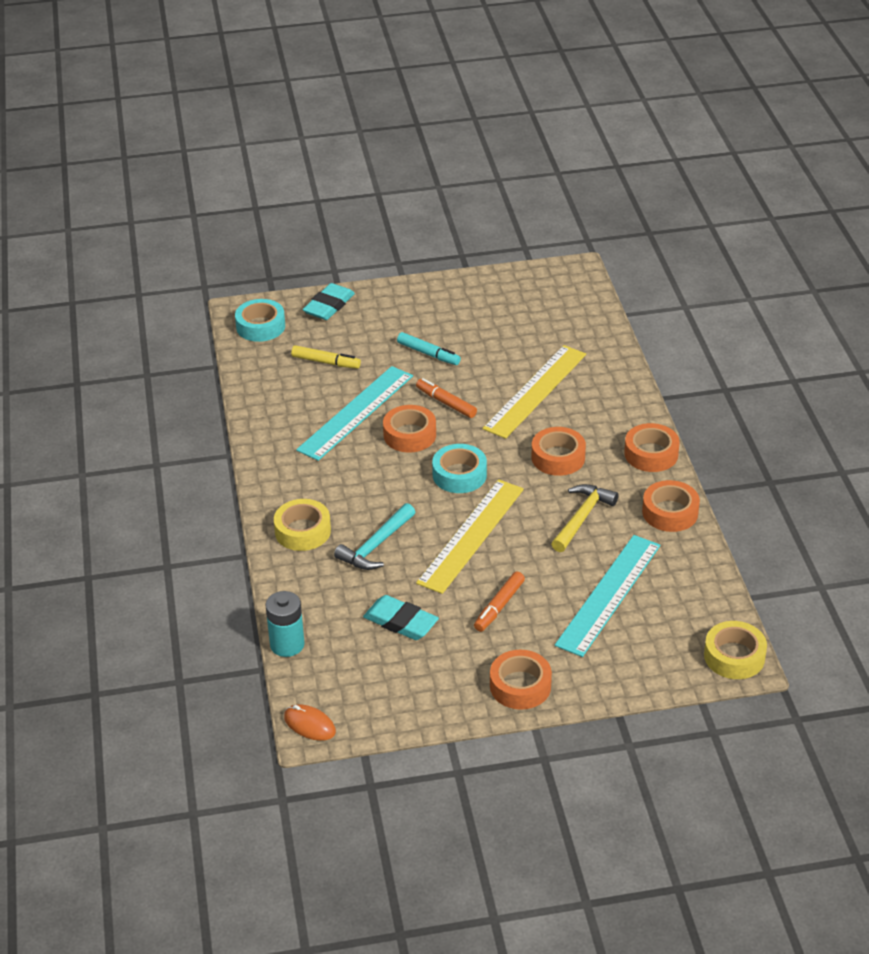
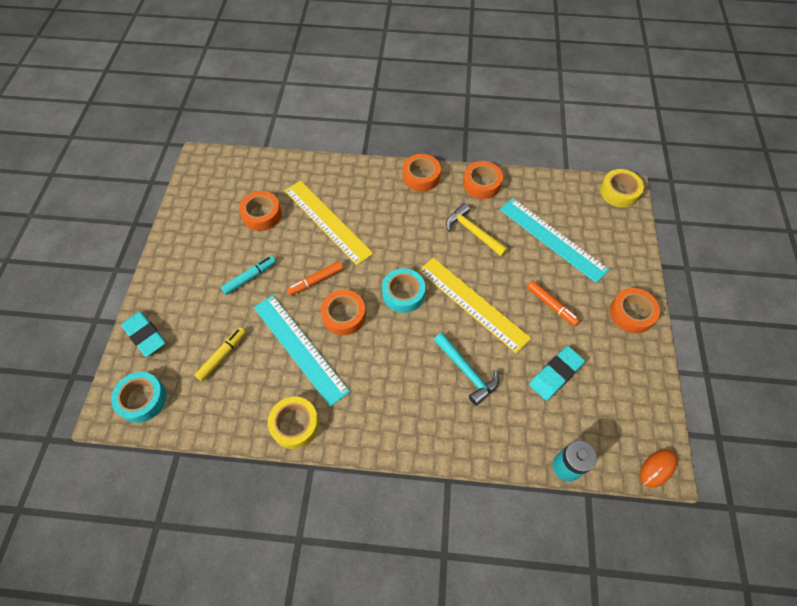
camera: 75 degrees left, 20 degrees up
(303, 531) = (434, 424): yellow tape -> yellow tape (295, 424)
(558, 457) = (406, 228): orange tape -> orange tape (262, 215)

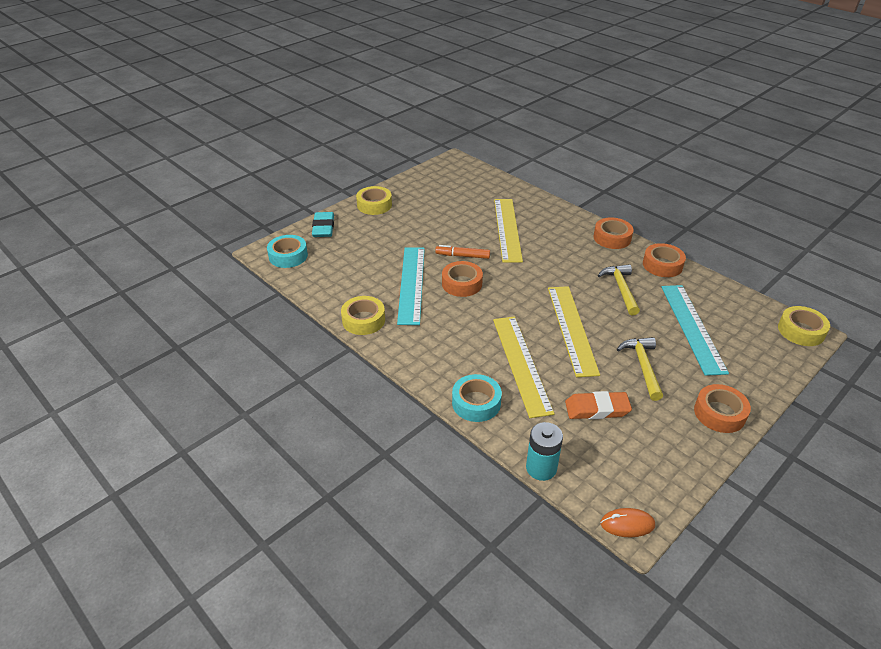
camera: 40 degrees right, 20 degrees down
(172, 270) = (374, 205): none -> yellow tape
(222, 356) = (357, 261): yellow marker -> none
(250, 277) = (419, 232): turquoise marker -> none
(262, 215) = (464, 205): orange tape -> none
(403, 293) = (520, 295): turquoise tape -> turquoise tape (476, 403)
(466, 371) = (521, 364): turquoise hammer -> yellow ruler
(551, 305) = (643, 366): orange marker -> yellow hammer
(555, 374) = (597, 409): turquoise eraser -> orange eraser

